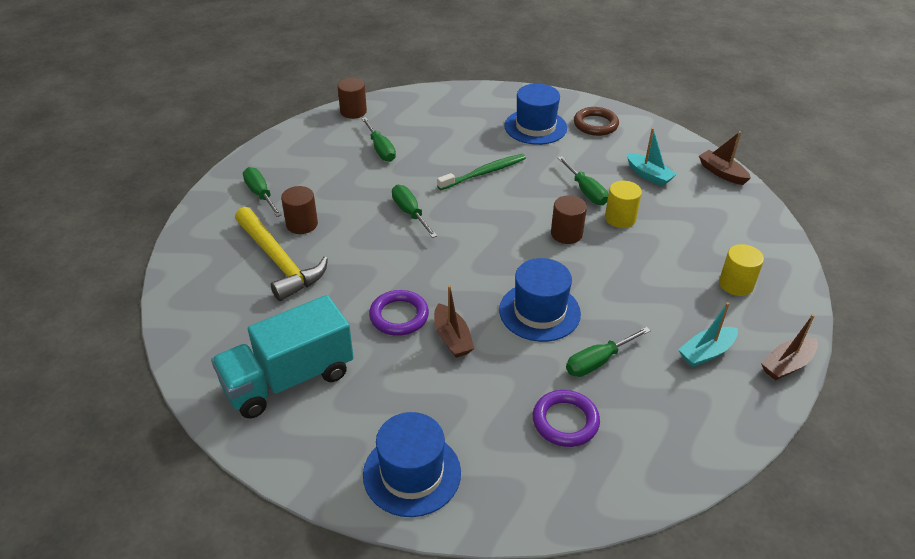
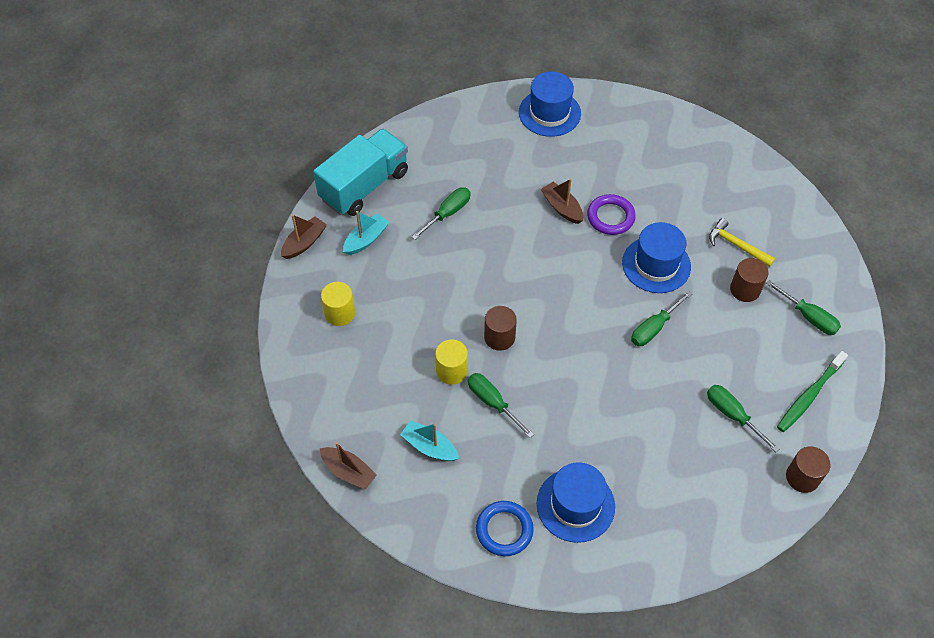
camera: 165 degrees right, 15 degrees up
(279, 261) = (736, 245): yellow hammer -> yellow hammer, size x0.58
(288, 379) = (661, 151): turquoise truck -> turquoise truck (364, 186)
(410, 213) = (654, 328): green screwdriver -> green screwdriver turned 90 degrees clockwise
(484, 173) = (606, 405): green toothbrush -> green toothbrush (809, 396)
(539, 311) = (502, 246): blue hat -> blue hat (656, 264)
(565, 421) = (462, 165): purple ring -> none
(595, 124) = (504, 530): brown ring -> blue ring

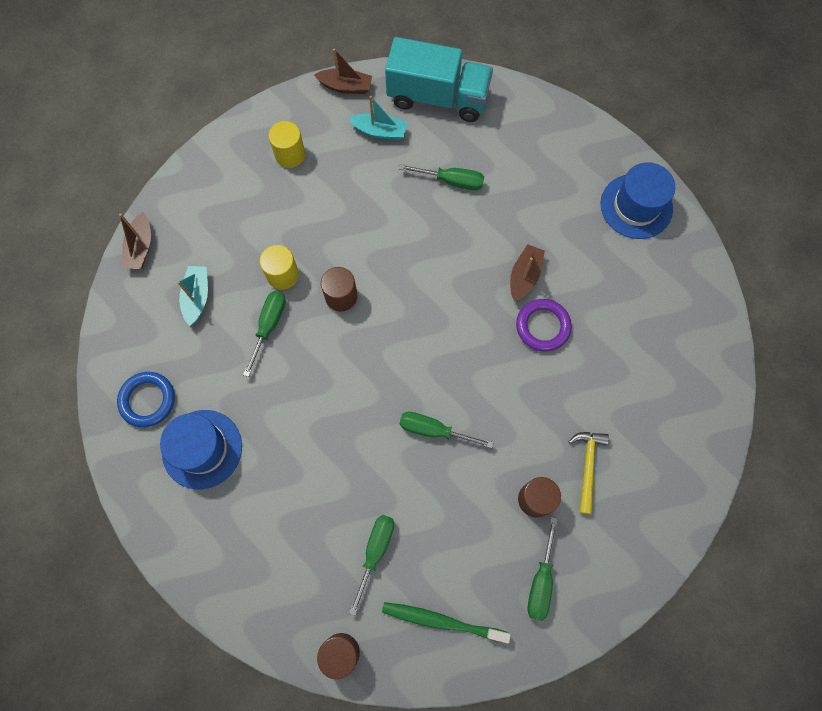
camera: 60 degrees right, 15 degrees up
(656, 264) = (511, 397): blue hat -> none

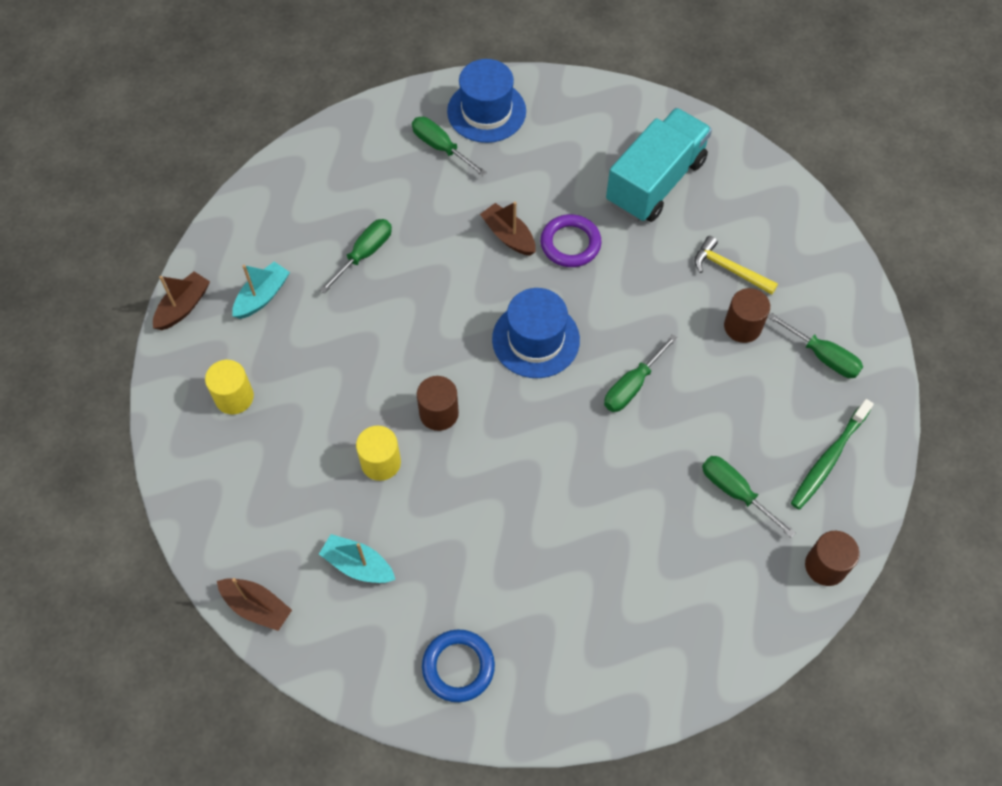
camera: 65 degrees left, 10 degrees down
(202, 449) = (546, 626): blue hat -> blue hat (536, 339)
(269, 326) = (435, 500): green screwdriver -> green screwdriver (441, 147)
(437, 97) = (256, 225): turquoise truck -> turquoise truck (655, 182)

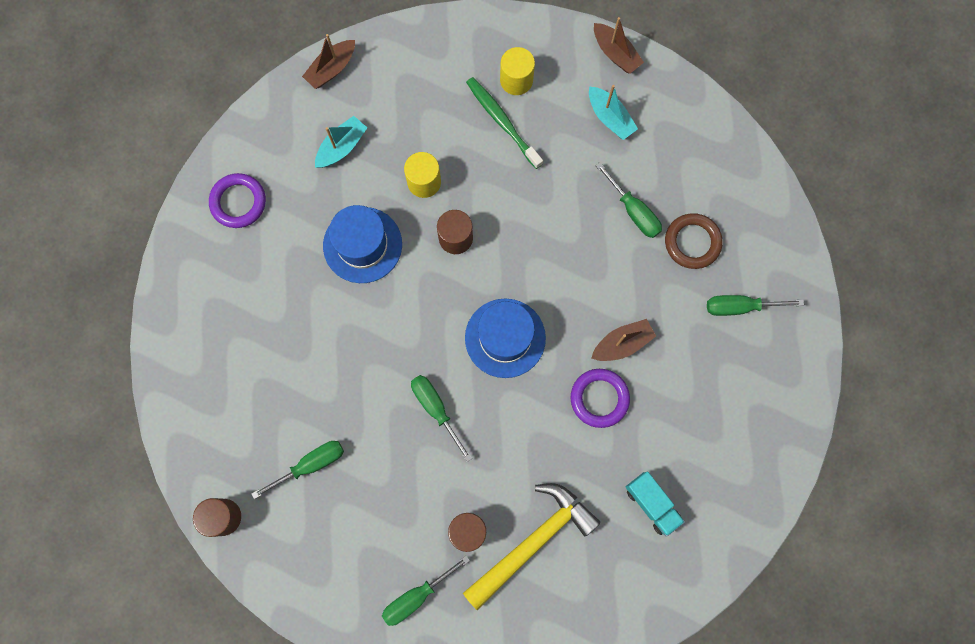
camera: 105 degrees right, 15 degrees up
(385, 198) = (692, 242): none -> brown ring
(441, 147) = (740, 307): green screwdriver -> green screwdriver turned 150 degrees counterclockwise
(458, 667) = (238, 202): blue ring -> purple ring
(486, 111) = (777, 361): blue hat -> blue hat (362, 245)
(655, 182) = (652, 504): turquoise truck -> turquoise truck, size x0.51
(729, 269) = (533, 541): yellow hammer -> yellow hammer, size x1.73
(828, 459) = (315, 559): green toothbrush -> green toothbrush (502, 121)

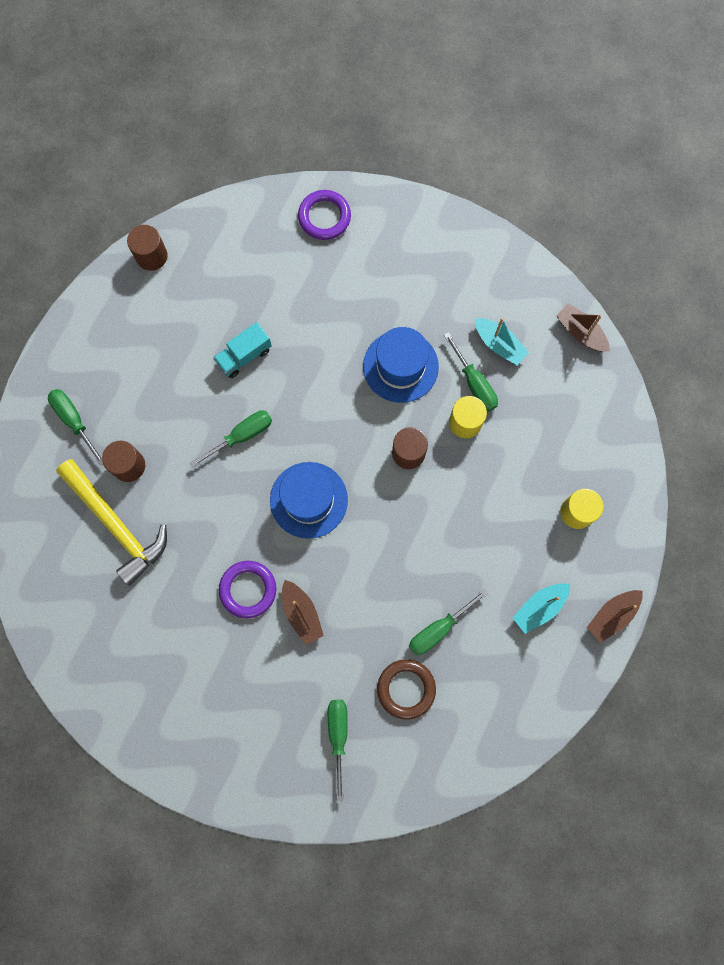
camera: 90 degrees right, 0 degrees up
(238, 202) = (441, 254): purple ring -> purple ring (324, 217)
(310, 465) = (194, 326): green screwdriver -> green screwdriver (474, 383)
(502, 121) = (531, 498): green toothbrush -> none
(652, 504) = (145, 637): turquoise truck -> turquoise truck (244, 356)

